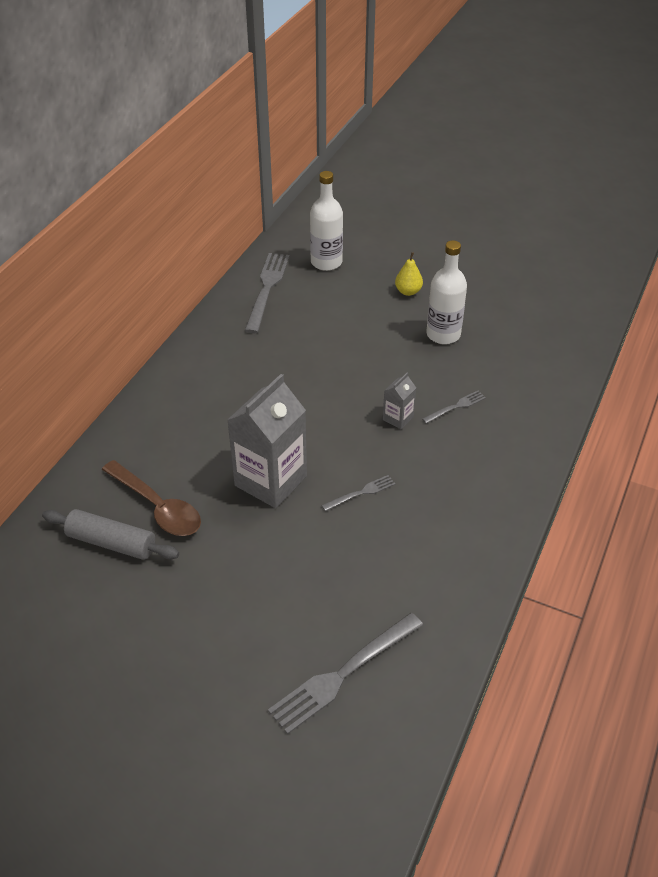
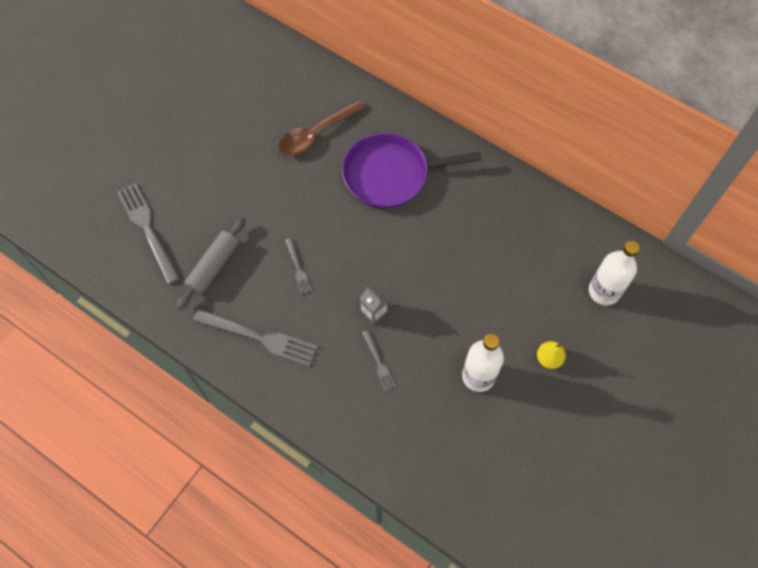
camera: 100 degrees right, 20 degrees up
(111, 543) = (290, 106): grey rolling pin -> grey rolling pin (213, 267)
(213, 426) = (390, 174): none -> purple pan
(267, 288) = (566, 233): grey fork -> grey fork (260, 338)
(270, 481) = (324, 208): grey carton -> none

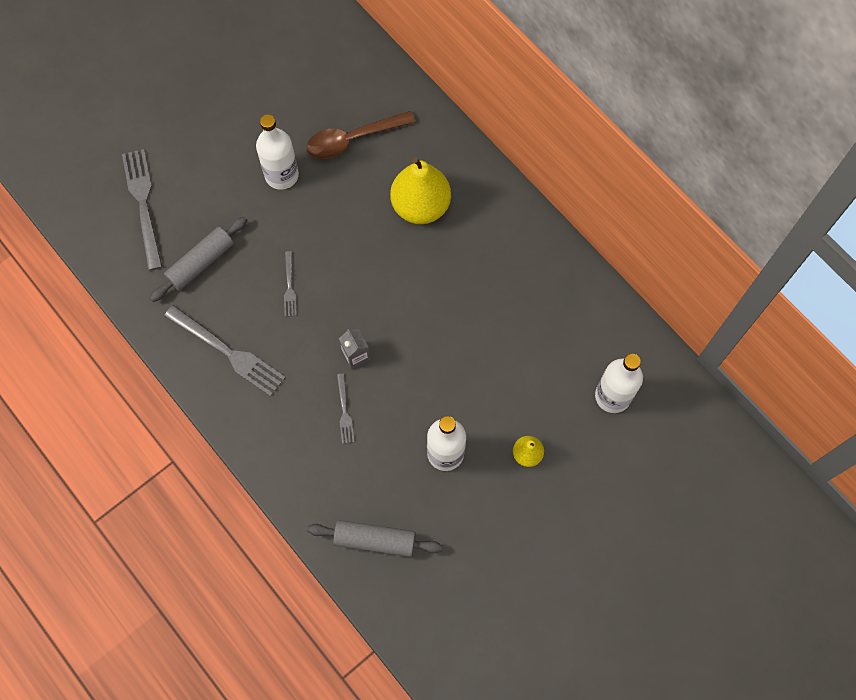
camera: 15 degrees right, 5 degrees up
(263, 177) = (282, 175): none -> white bottle
(390, 174) = (420, 206): purple pan -> yellow pear
(441, 469) = (375, 540): none -> grey rolling pin

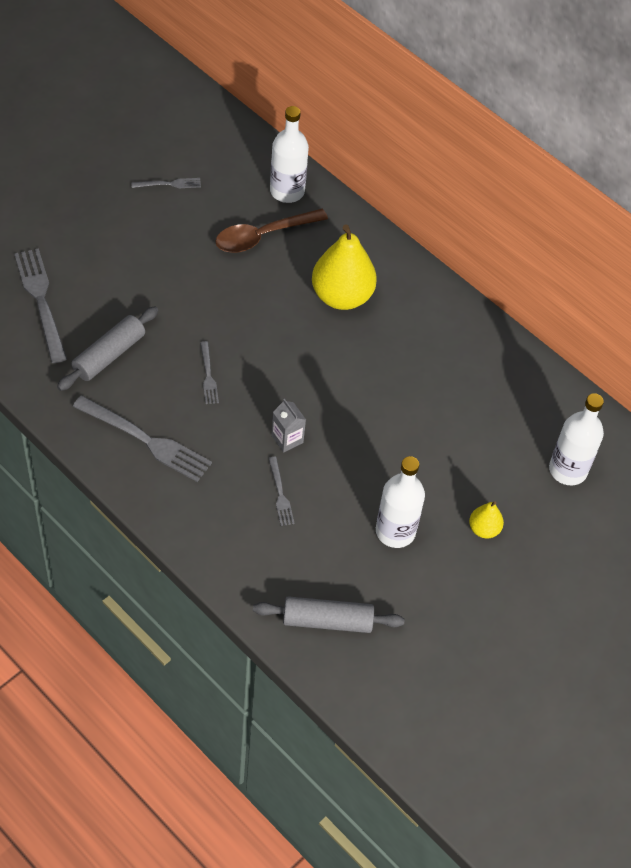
camera: 10 degrees left, 15 degrees down
(270, 80) = (170, 184): none -> grey fork
(282, 175) = (190, 271): white bottle -> white bottle (287, 191)

